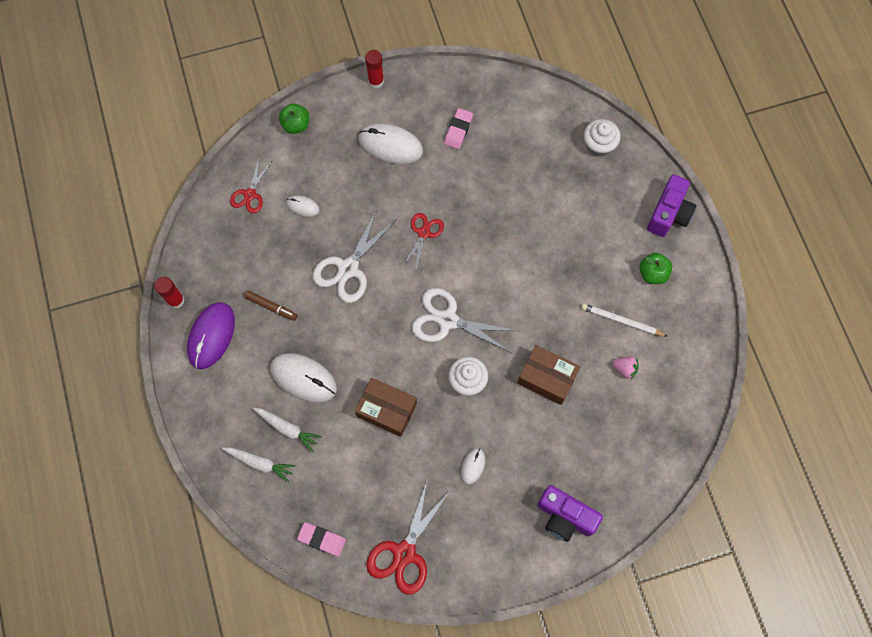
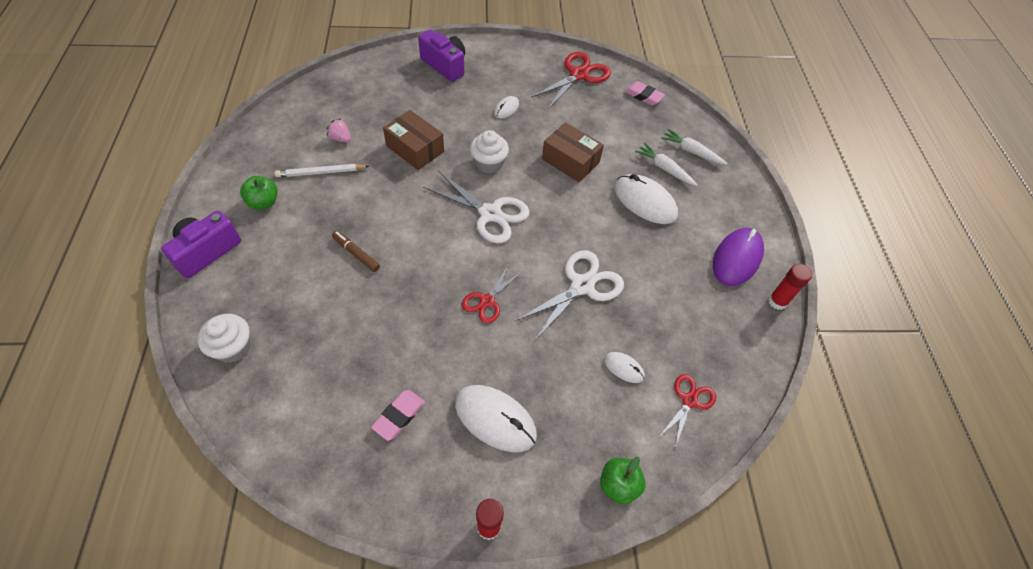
camera: 170 degrees left, 15 degrees down
(271, 307) = (672, 270): brown marker -> brown marker (356, 254)
(621, 321) = (321, 172): white pencil -> white pencil turned 135 degrees clockwise

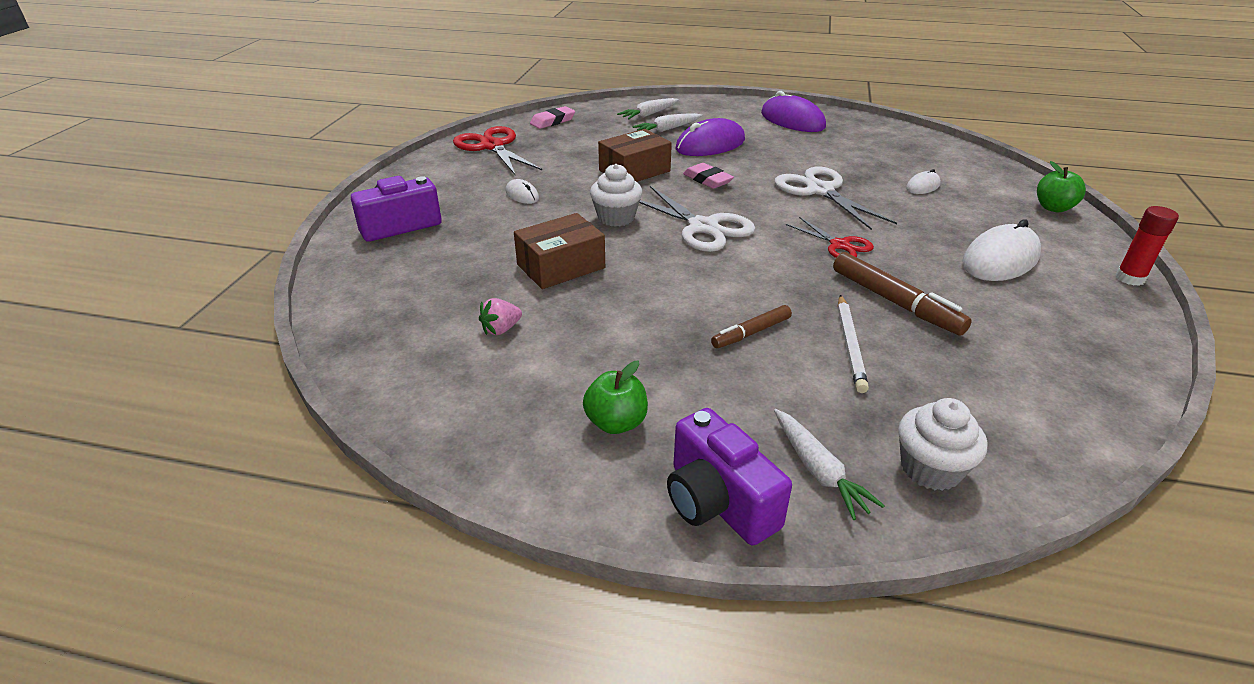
camera: 70 degrees left, 20 degrees down
(230, 293) = (818, 471): none -> white carrot
(321, 172) = (570, 355): white pencil -> white pencil (850, 345)
(399, 416) = (1014, 321): pink eraser -> pink eraser (707, 180)
(410, 336) = (894, 302): none -> brown marker
(490, 214) = (703, 227): white scissors -> white scissors turned 90 degrees clockwise
(645, 201) = (710, 145): white mouse -> purple mouse
(689, 401) = (954, 165): red scissors -> none
(777, 301) = (842, 115): red glue stick -> none

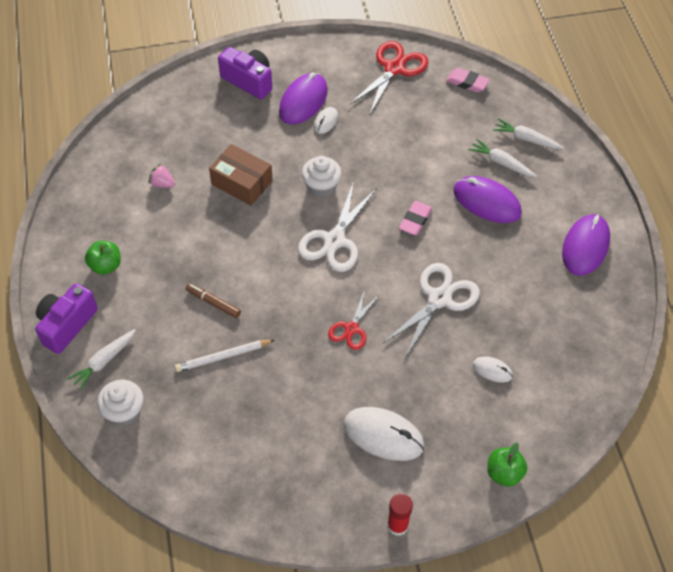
camera: 65 degrees right, 20 degrees up
(476, 200) = (303, 101): none -> purple mouse
(634, 171) = (404, 170): brown box -> none
(894, 302) = (287, 374): brown marker -> none

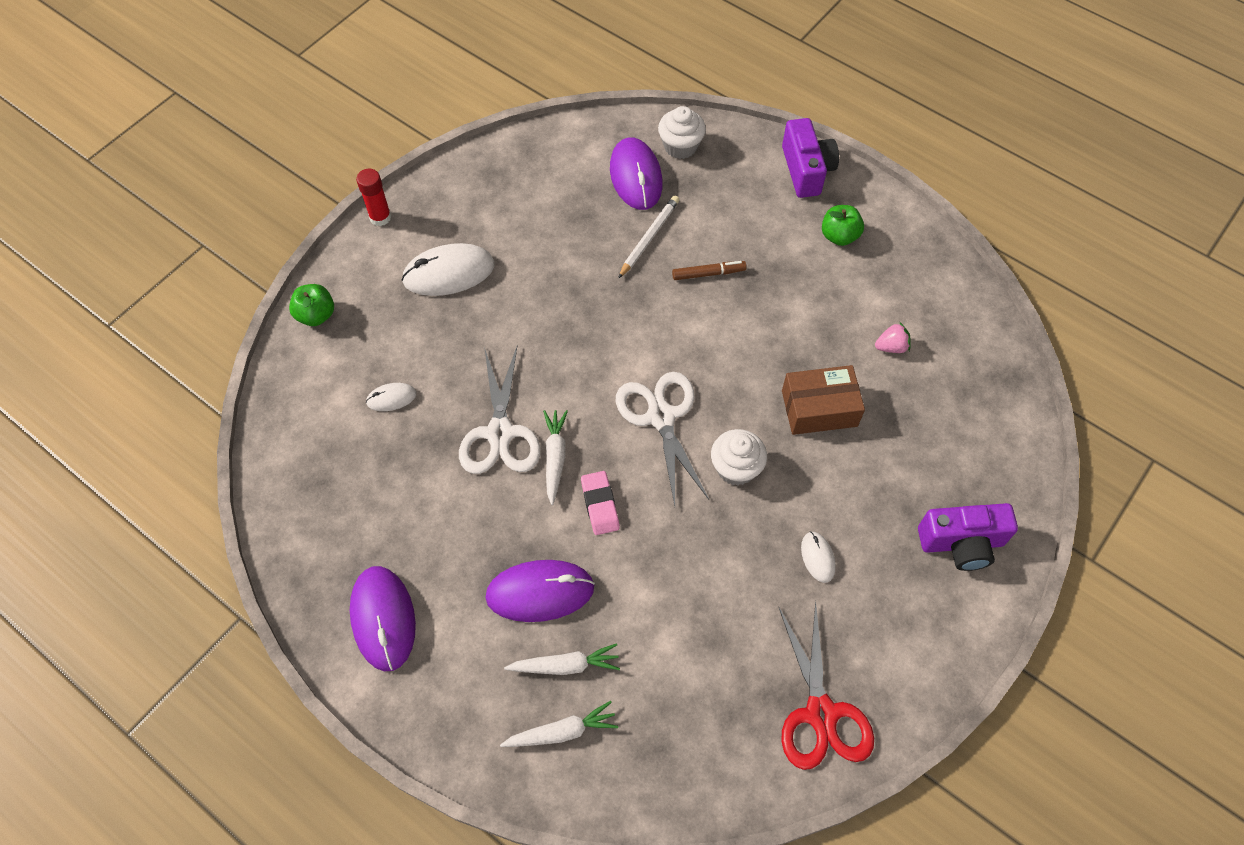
camera: 140 degrees right, 5 degrees up
(104, 362) = (741, 166): white carrot -> white carrot (555, 457)
(303, 101) = (872, 565): purple mouse -> purple mouse (636, 176)
(351, 328) = (560, 341): red scissors -> none
(467, 82) = (710, 770): pink eraser -> none

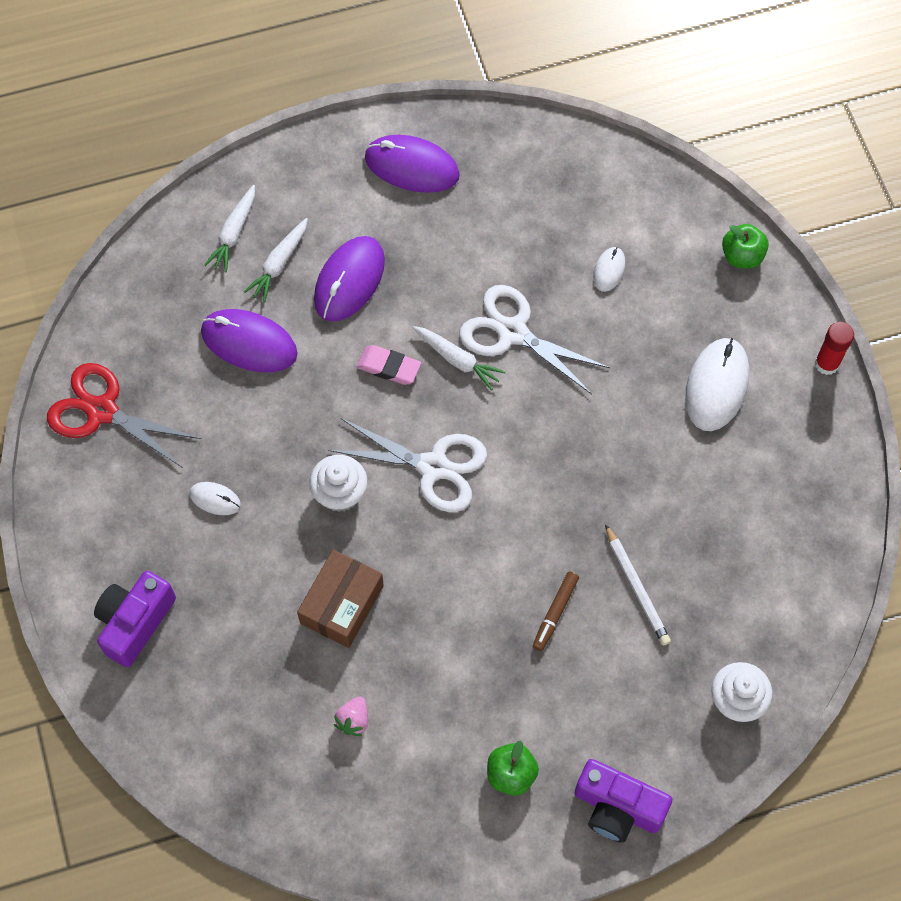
camera: 125 degrees right, 5 degrees up
(636, 176) = (724, 627): purple mouse -> purple mouse (249, 343)

